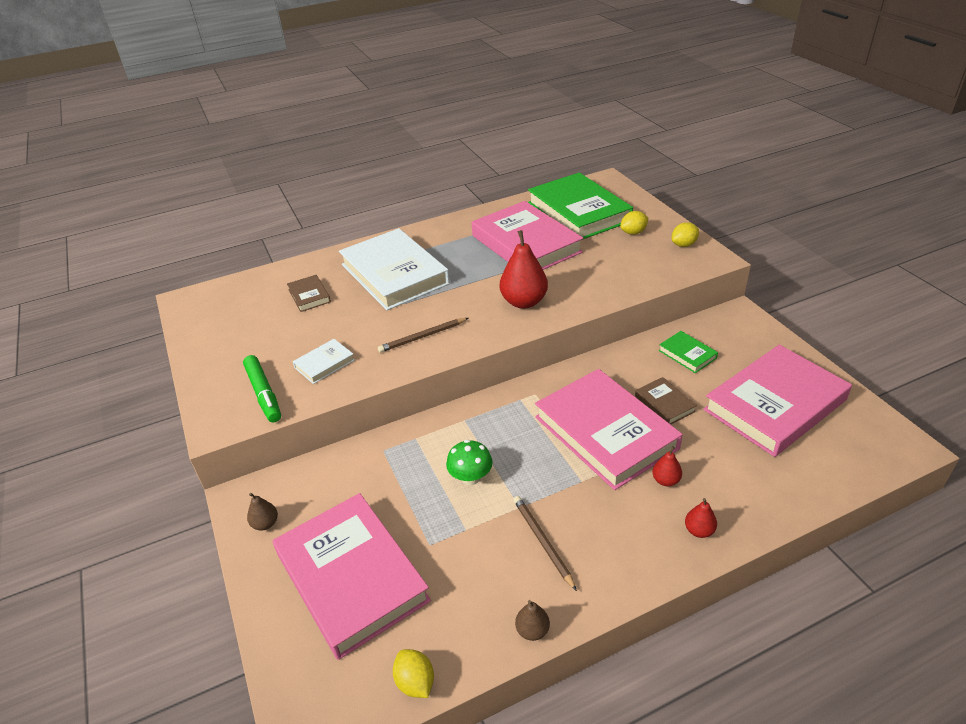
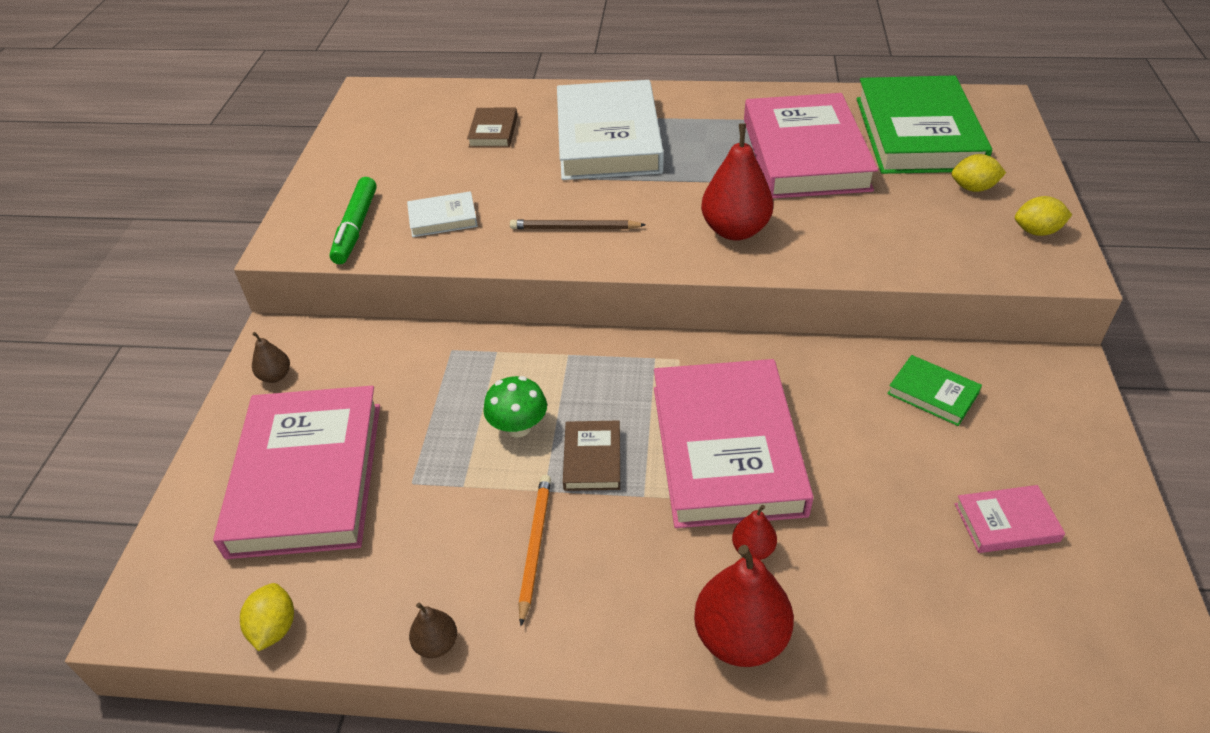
camera: 30 degrees right, 5 degrees up
(542, 542) = (535, 546): brown pencil -> orange pencil
(664, 404) = (840, 447): brown book -> brown book (592, 459)
(687, 354) = (932, 393): green book -> green book turned 45 degrees counterclockwise
(699, 530) = (740, 637): red pear -> red pear, size x2.02
(775, 405) = (1006, 522): pink book -> pink book, size x0.43

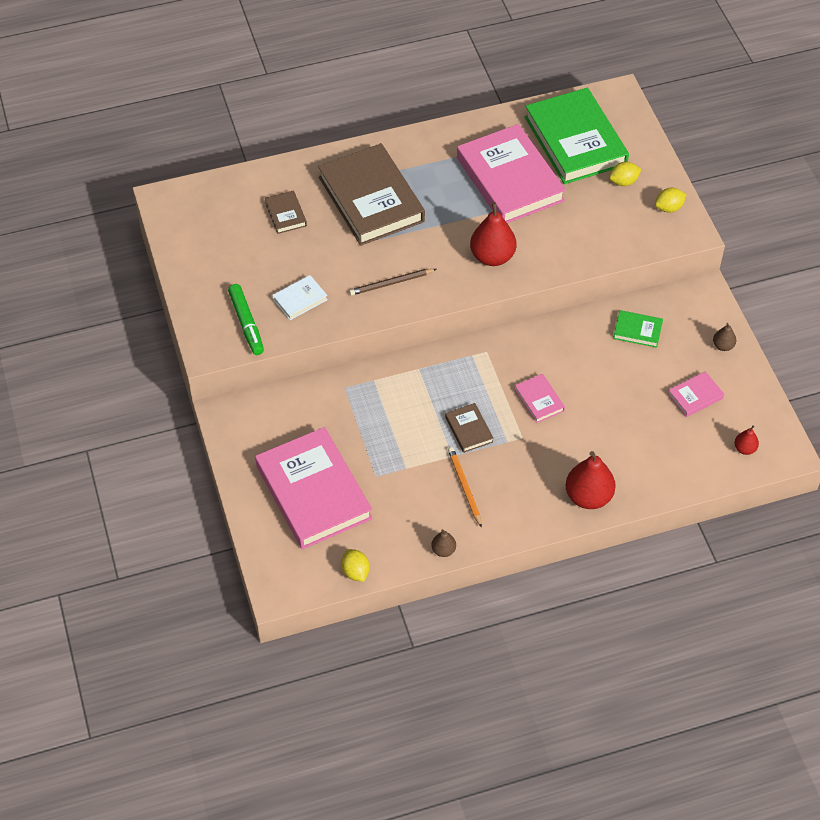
camera: 25 degrees left, 10 degrees up
(275, 376) = (245, 439): brown pear -> brown pear (723, 346)
(518, 427) = (416, 424): green mushroom -> none
(608, 138) = (371, 199): white book -> brown book
(726, 449) = (539, 400): pink book -> pink book, size x0.43
(753, 549) = (576, 451): red pear -> red pear (744, 449)

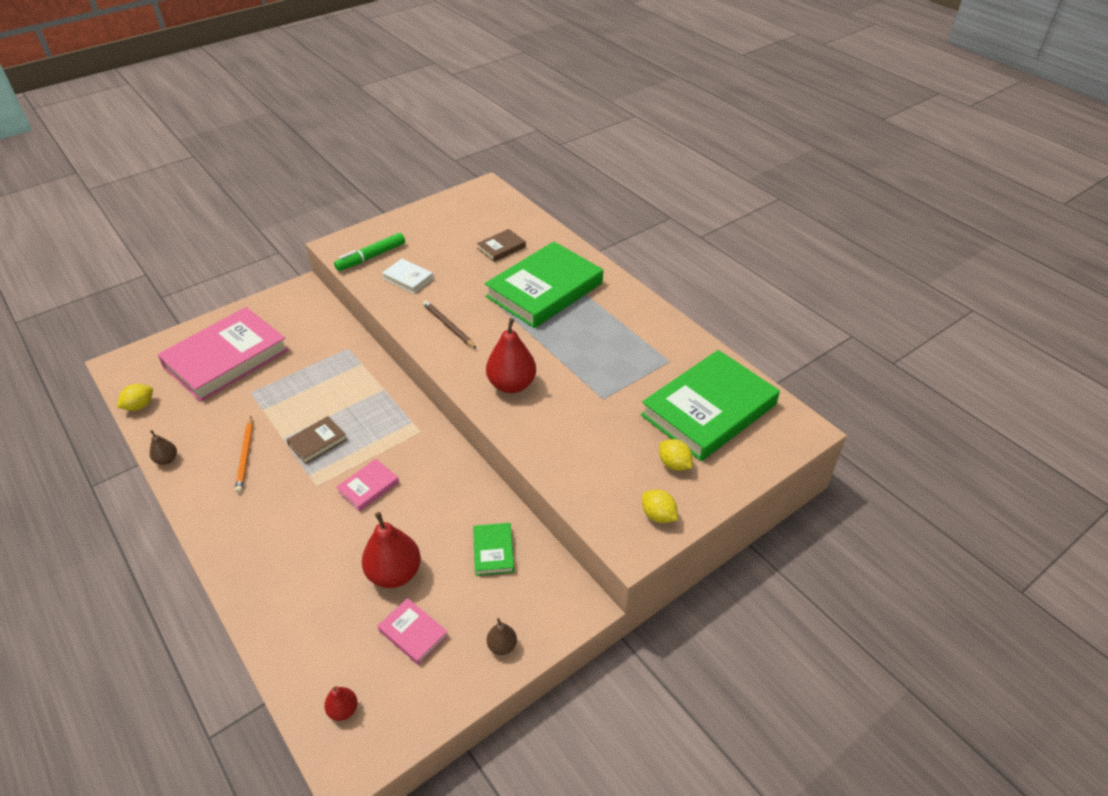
camera: 70 degrees right, 10 degrees down
(371, 199) = (544, 290): brown book -> green book
(464, 487) = (245, 456): orange pencil -> orange pencil turned 120 degrees clockwise
(510, 179) = (623, 373): pink book -> none
(588, 496) = (246, 561): red pear -> red pear (394, 573)

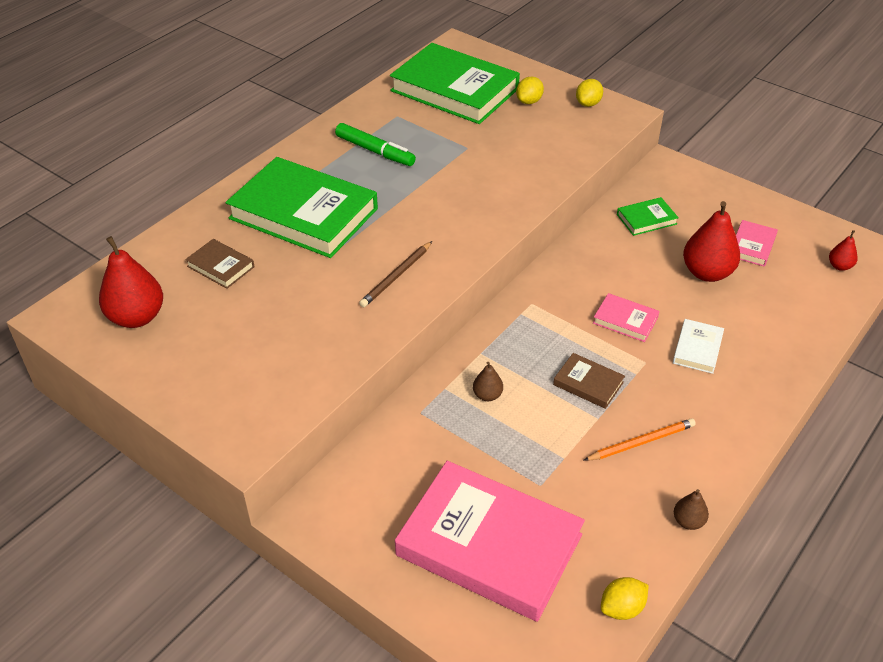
camera: 105 degrees left, 0 degrees up
(139, 406) = (622, 608): yellow lemon -> yellow lemon turned 60 degrees counterclockwise
(371, 257) = (268, 394): green marker -> green marker (375, 151)
(408, 278) = (310, 339): white book -> white book (697, 349)
(502, 646) = (727, 196): brown pear -> brown pear (487, 395)
(512, 384) = (474, 207): red pear -> red pear (137, 317)

